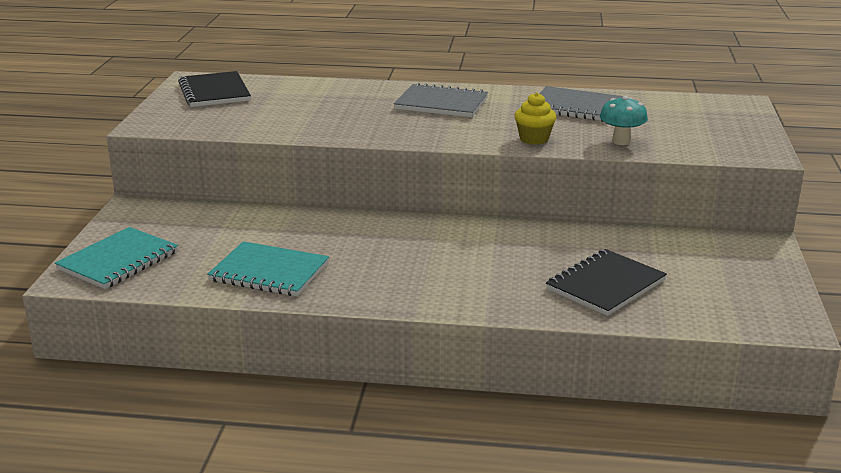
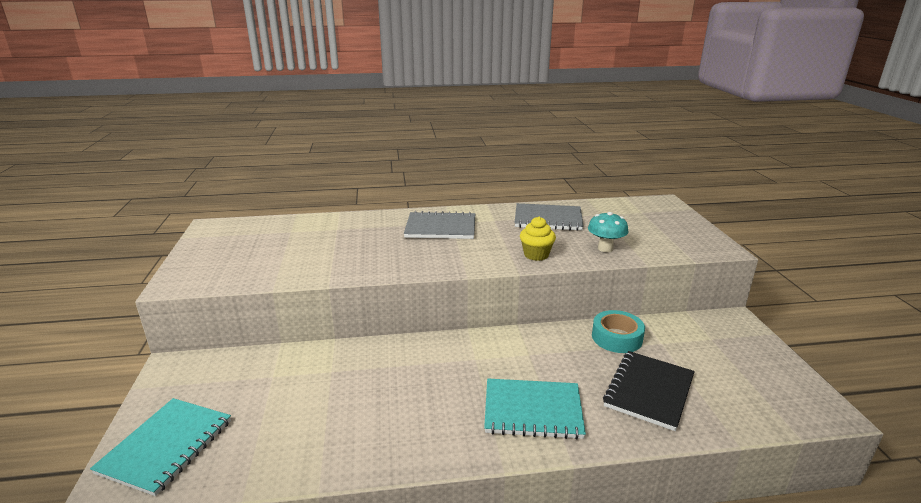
camera: 15 degrees left, 0 degrees up
(214, 92) = (236, 237): black notebook -> none
(269, 272) = (335, 433): turquoise notebook -> turquoise notebook (532, 410)
(605, 239) = (616, 337): none -> turquoise tape

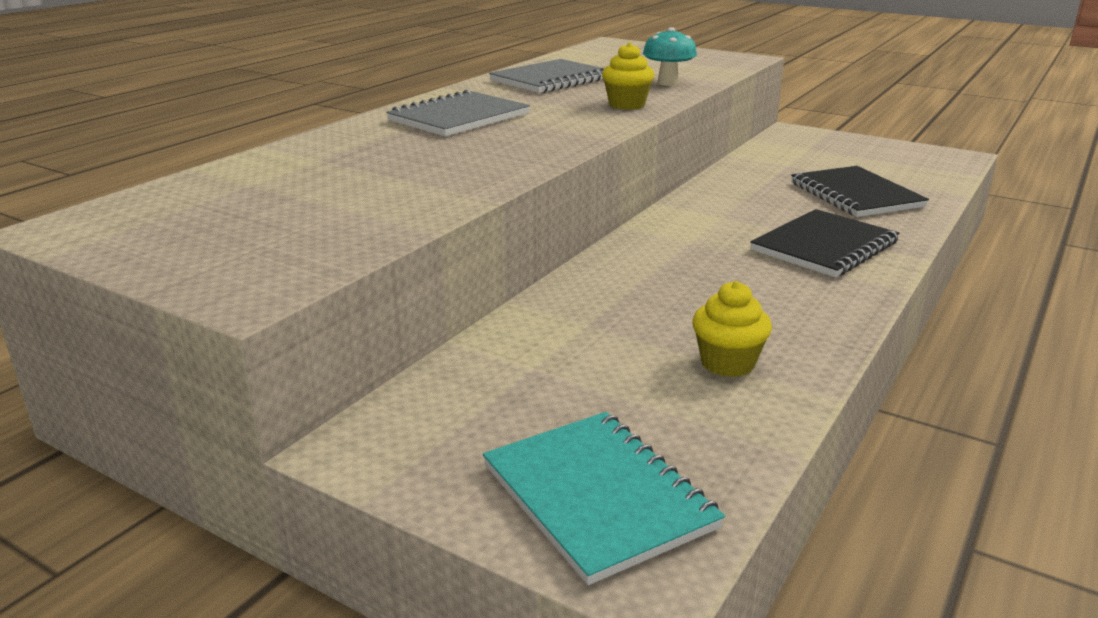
camera: 50 degrees left, 0 degrees up
(327, 434) = (727, 363): none -> yellow cupcake
(532, 410) = (824, 246): turquoise notebook -> black notebook
(616, 337) = (752, 175): turquoise tape -> none

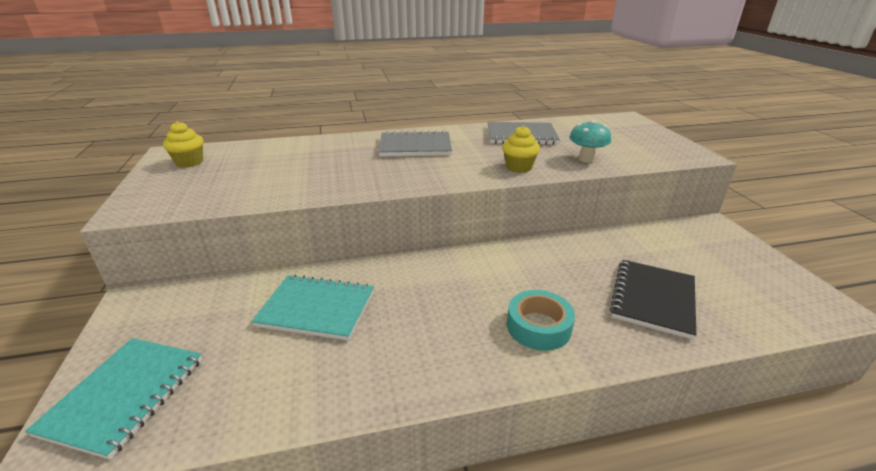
camera: 45 degrees right, 5 degrees up
(614, 330) = (316, 309): none -> turquoise notebook
(727, 363) = (315, 368): yellow cupcake -> yellow cupcake (189, 162)
(824, 246) = (538, 326): black notebook -> turquoise tape

